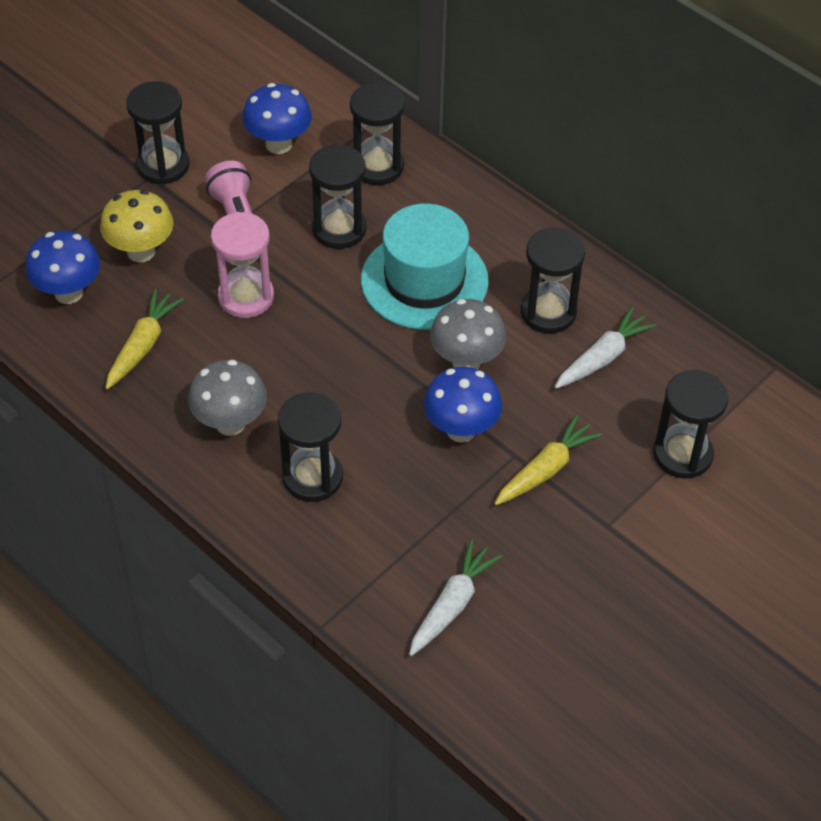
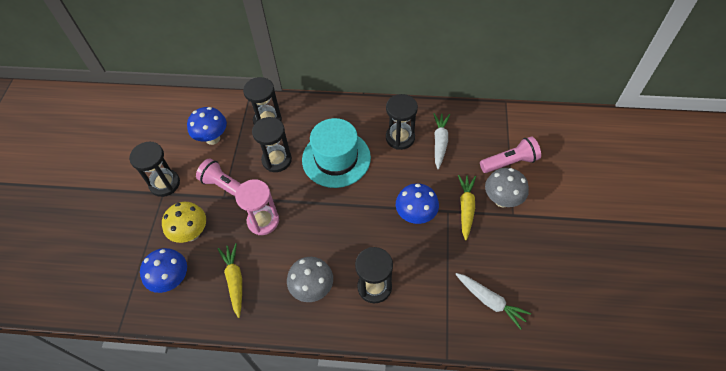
camera: 35 degrees left, 5 degrees up
(452, 605) = (490, 301): white carrot -> white carrot turned 135 degrees clockwise
(466, 361) = (388, 183): grey mushroom -> grey mushroom (502, 200)
(682, 454) = (510, 162): black hourglass -> pink flashlight

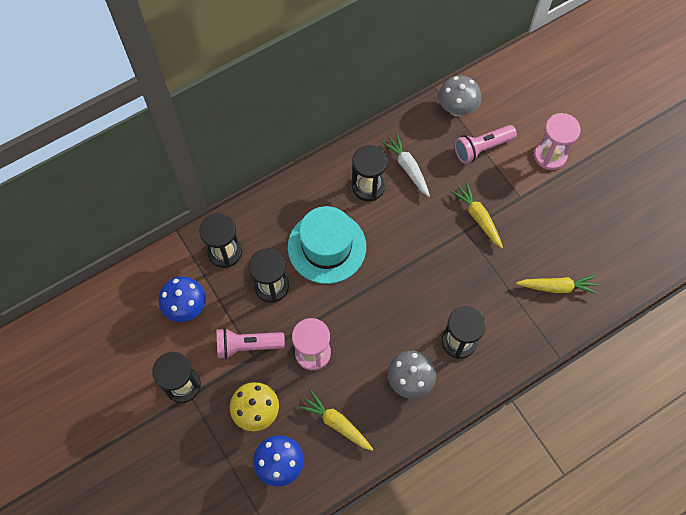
camera: 40 degrees left, 10 degrees up
(415, 216) = (442, 254): blue mushroom -> none
(490, 301) = (557, 287): white carrot -> yellow carrot
(502, 200) = (501, 189): grey mushroom -> grey mushroom (456, 109)
(510, 162) = (482, 148): pink flashlight -> pink flashlight turned 150 degrees counterclockwise
(564, 200) = (550, 155): none -> pink hourglass

